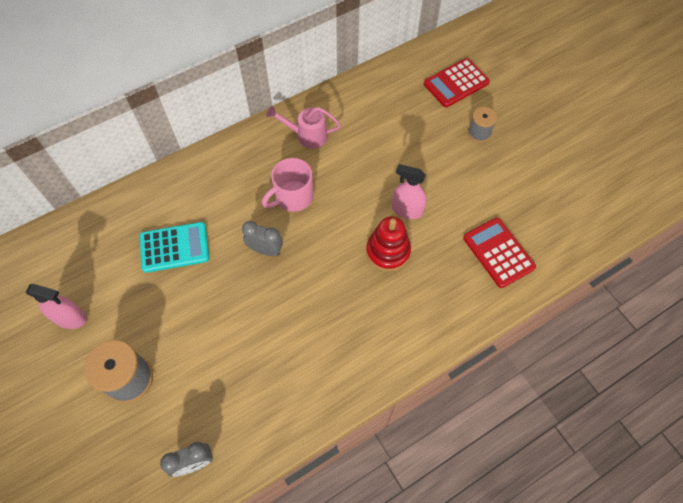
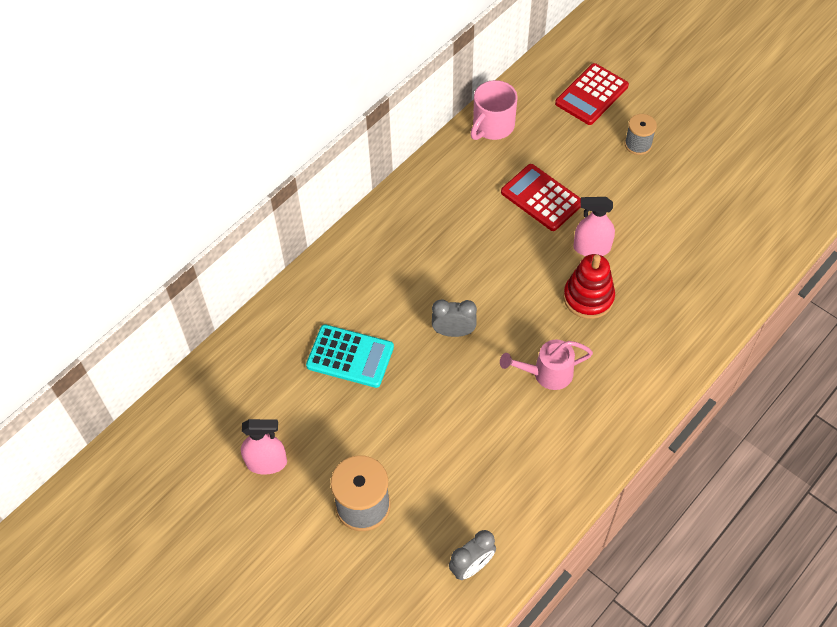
camera: 15 degrees left, 5 degrees down
(174, 247) = (350, 356): turquoise calculator -> turquoise calculator turned 45 degrees clockwise
(293, 197) = (460, 267): pink mug -> pink mug (492, 126)
(307, 135) = (447, 195): pink watering can -> pink watering can (546, 373)
(498, 252) = (705, 267): red calculator -> red calculator (541, 198)

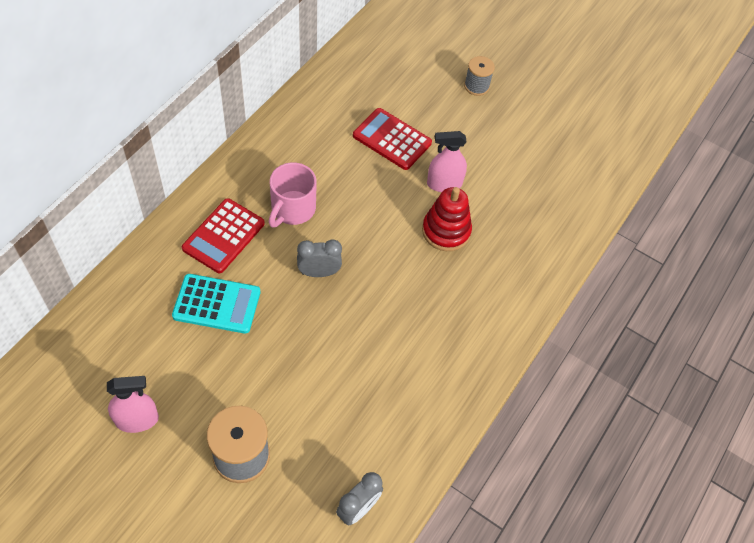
camera: 15 degrees left, 0 degrees up
(492, 126) = (339, 75): pink mug -> pink mug (292, 209)
(546, 373) = (413, 307): pink watering can -> none
(591, 95) = (429, 43): red calculator -> red calculator (224, 236)

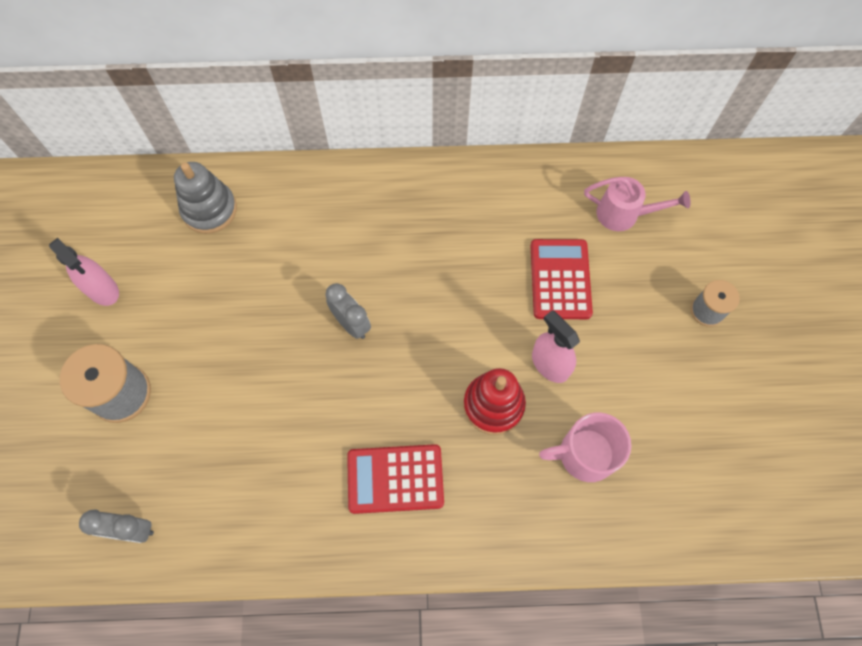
camera: 60 degrees right, 10 degrees up
(139, 304) = (209, 210): none -> grey stacking toy
(217, 304) = (254, 266): turquoise calculator -> none
(224, 236) = (327, 220): red calculator -> red calculator (395, 479)
(292, 209) = (402, 253): pink mug -> pink mug (584, 454)
(378, 78) = (624, 214): none -> pink watering can

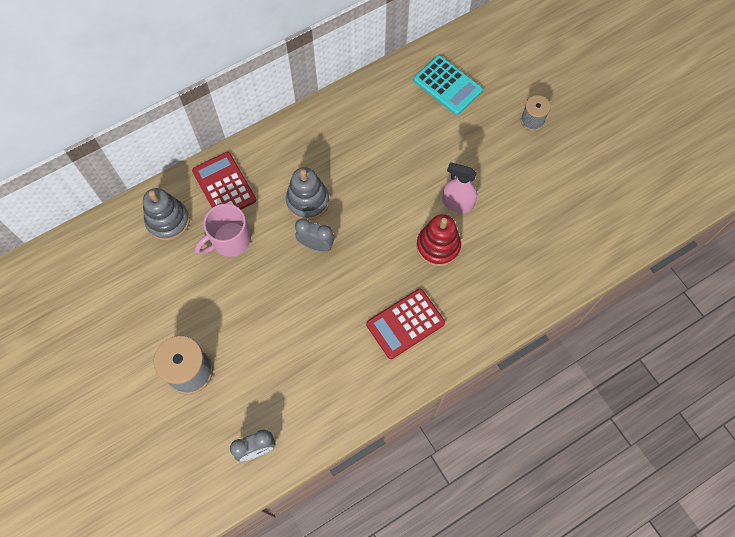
camera: 30 degrees left, 0 degrees up
(102, 289) = (128, 313): pink spray bottle -> none
(374, 267) = (307, 201): none -> grey stacking toy
(560, 279) = (432, 147): red calculator -> red calculator (224, 186)
(584, 454) = (510, 246): pink mug -> pink mug (229, 240)
(624, 214) = (447, 85): pink watering can -> turquoise calculator

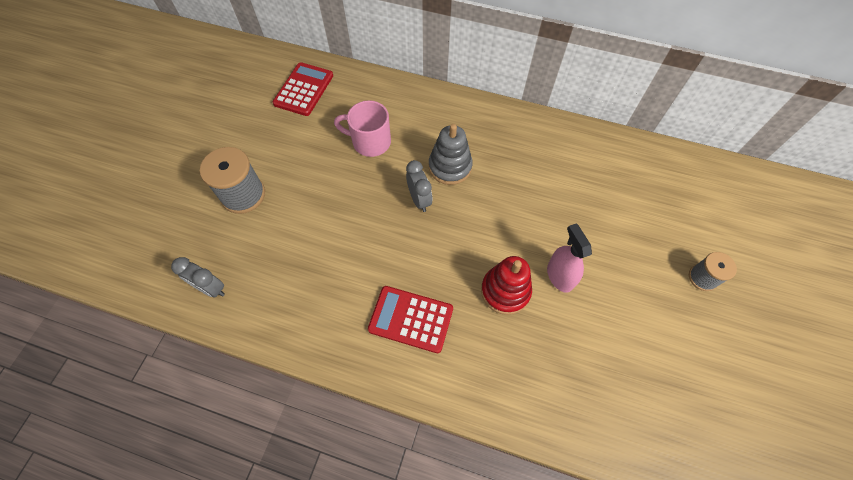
camera: 50 degrees right, 5 degrees down
(168, 221) = (350, 96): grey stacking toy -> none
(224, 186) = (409, 107): red calculator -> red calculator (303, 89)
(447, 85) = (654, 187): turquoise calculator -> none

